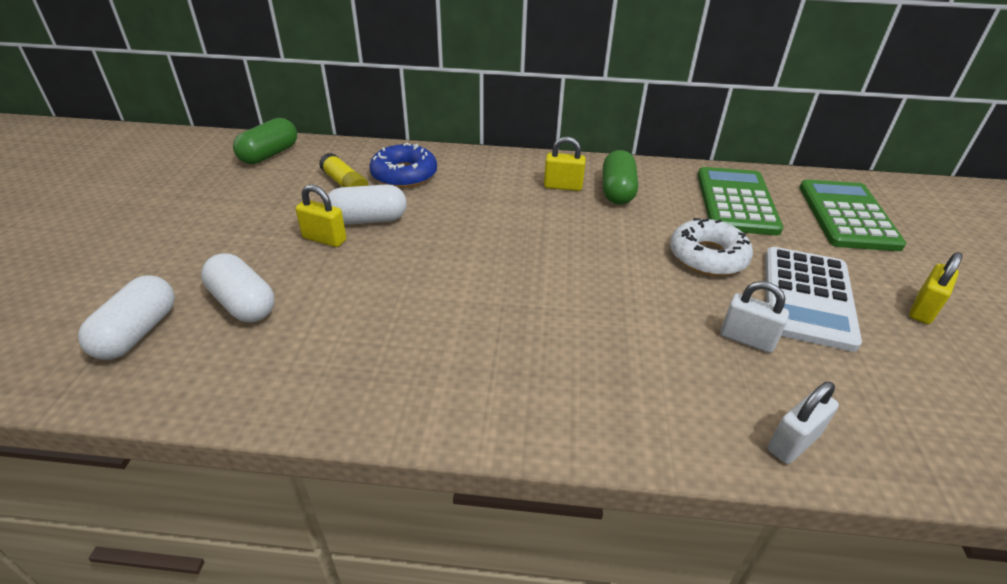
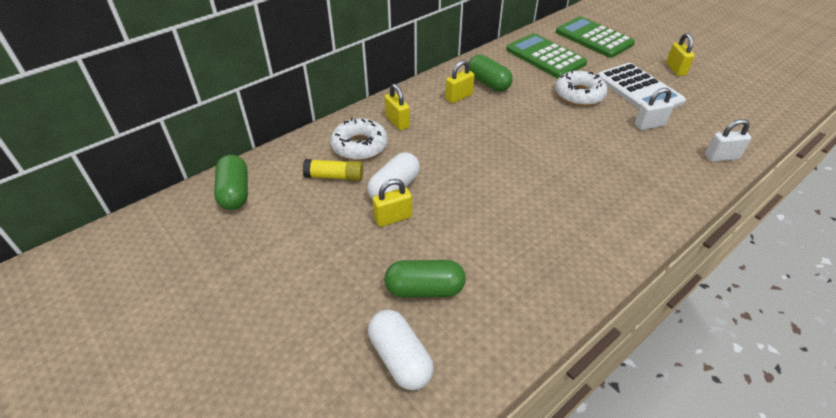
camera: 45 degrees left, 5 degrees up
(243, 303) = (424, 289): white capsule -> green capsule
(404, 174) = (359, 146): blue donut -> white donut
(467, 175) = (397, 122): none -> yellow padlock
(793, 442) = (721, 157): white padlock -> white padlock turned 75 degrees clockwise

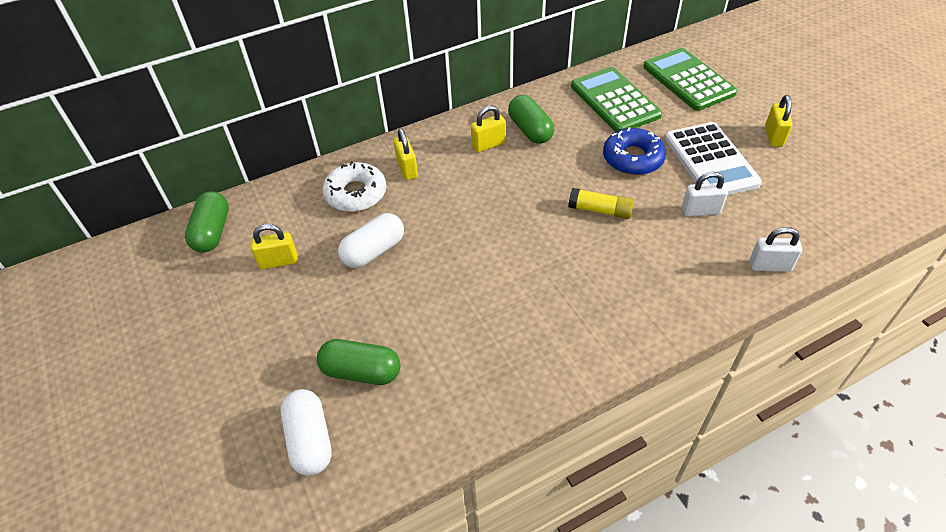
camera: 15 degrees right, 5 degrees up
(334, 176) = (317, 227): yellow glue stick -> yellow glue stick (600, 210)
(393, 218) = (359, 286): yellow padlock -> yellow padlock (278, 262)
(579, 94) = (633, 158): white donut -> blue donut

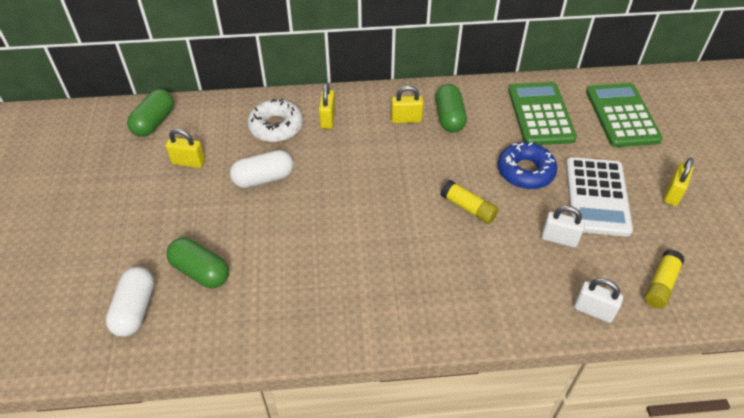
camera: 20 degrees right, 0 degrees up
(812, 221) = (661, 284): none -> yellow glue stick

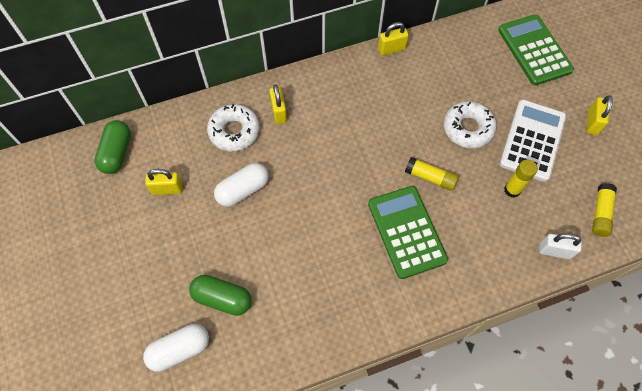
camera: 15 degrees left, 15 degrees up
(135, 309) = (180, 350): white capsule -> white capsule turned 75 degrees clockwise
(406, 119) = (350, 96): yellow padlock -> yellow padlock (391, 49)
(449, 117) = (387, 86): green capsule -> none
(525, 171) = (468, 128): blue donut -> white donut
(540, 114) = (465, 64): green calculator -> green calculator (406, 231)
(559, 239) = (512, 190): white padlock -> yellow glue stick
(596, 197) = (532, 140): white calculator -> white calculator turned 150 degrees counterclockwise

